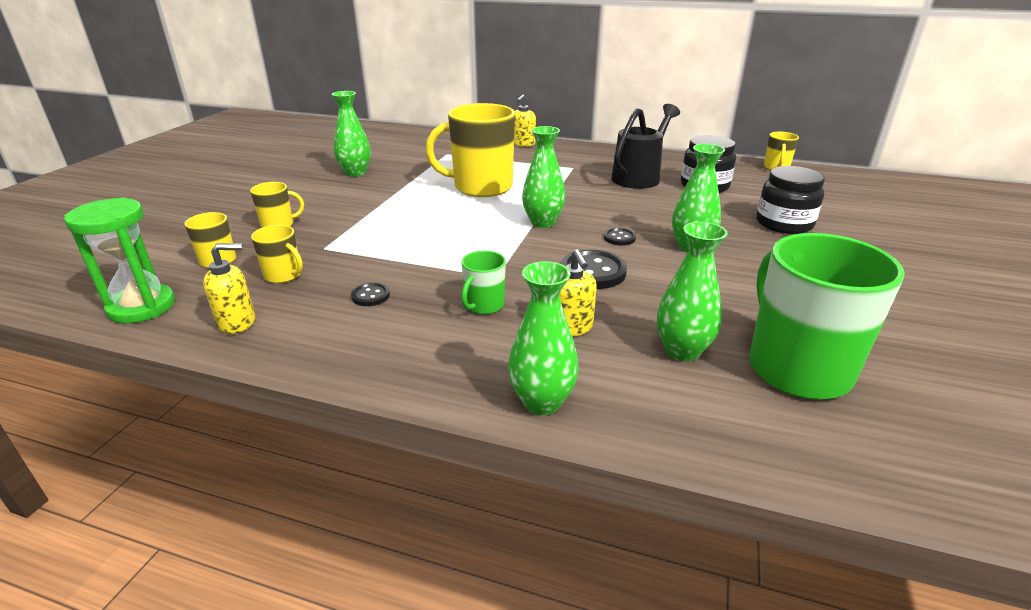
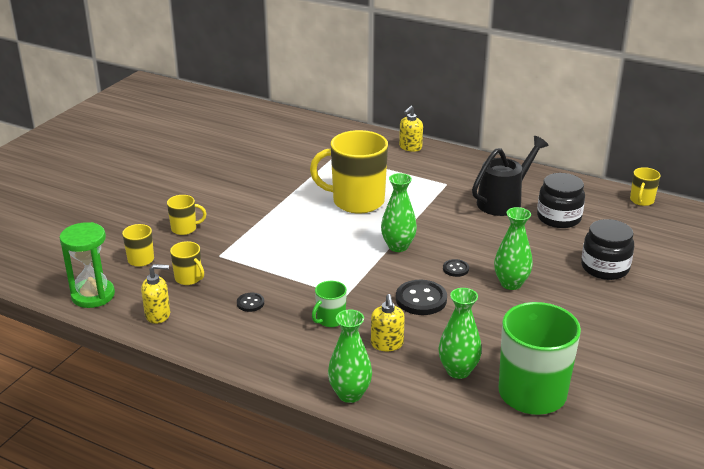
camera: 10 degrees right, 0 degrees up
(355, 173) = (250, 174): green vase -> none

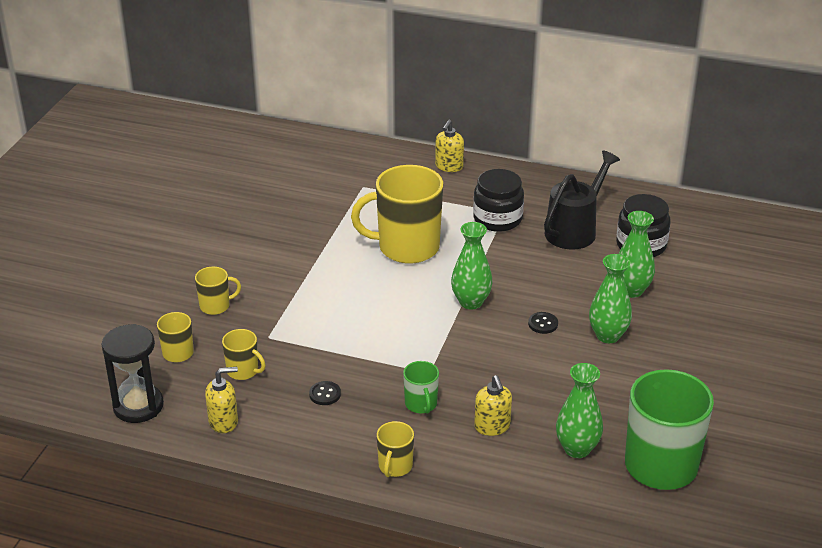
camera: 10 degrees left, 5 degrees up
(93, 295) = (138, 406): green hourglass -> black hourglass
(330, 320) = (421, 404): green mug -> green mug turned 45 degrees counterclockwise
(350, 394) = (469, 491): green vase -> green vase (631, 290)
(421, 299) = (514, 367): black button -> none
(605, 268) = (704, 304): black jar -> black jar (497, 219)
(641, 201) = (727, 213): yellow mug -> yellow mug (395, 466)

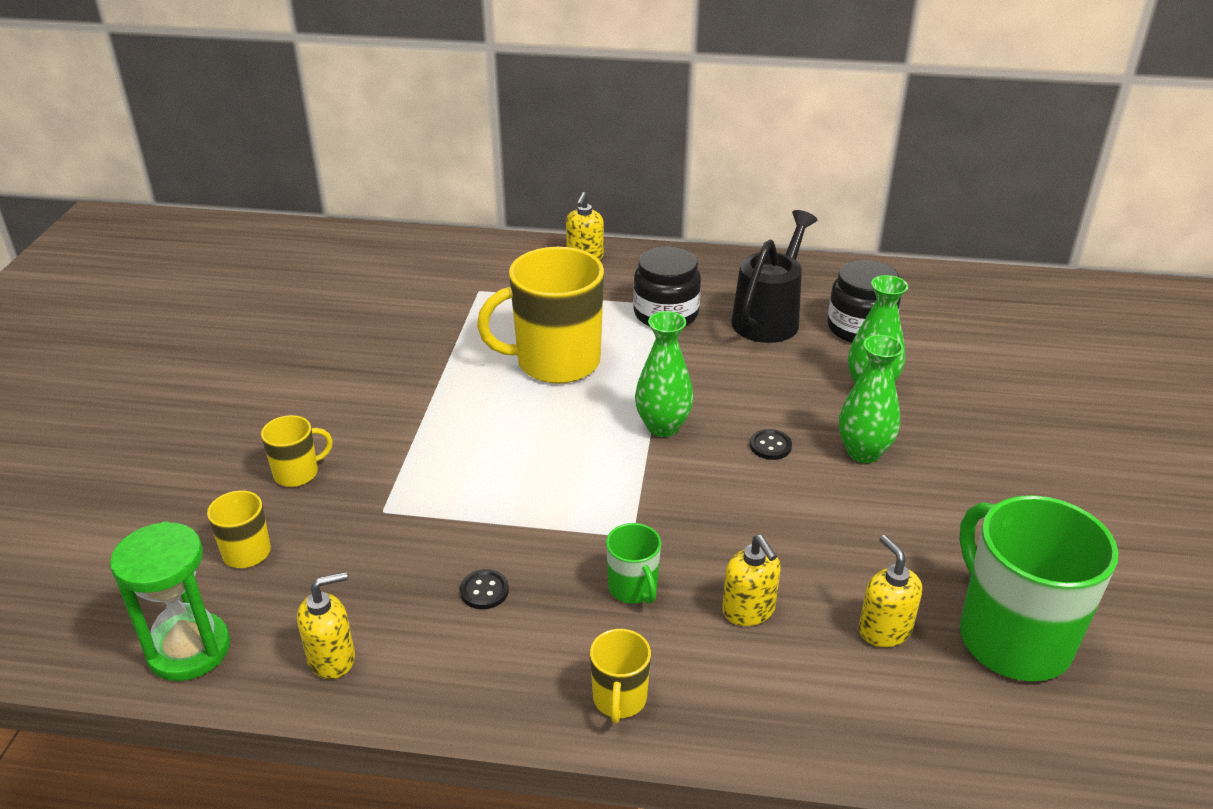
camera: 10 degrees left, 0 degrees up
(138, 406) = (189, 650): black hourglass -> green hourglass
(243, 371) = (352, 569): yellow mug -> none
(577, 449) = (884, 630): green vase -> yellow soap dispenser

